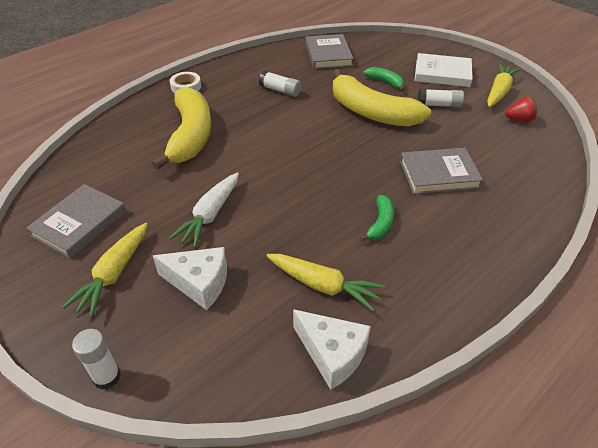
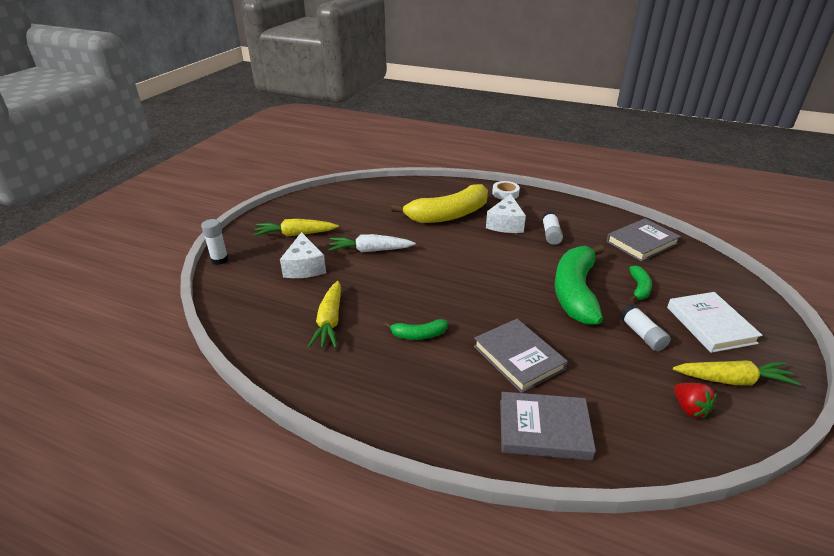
camera: 65 degrees right, 10 degrees down
(80, 224) = (330, 208): grey book -> grey book (544, 429)
(332, 354) = (267, 343): white cheese -> white cheese (505, 224)
(371, 112) = (575, 292): yellow banana -> green banana

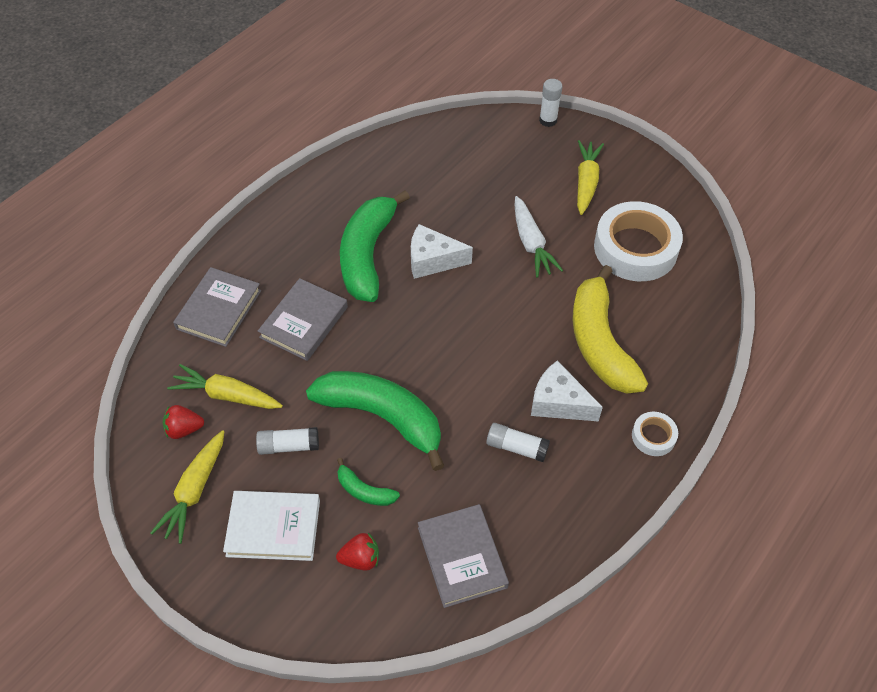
camera: 105 degrees right, 20 degrees up
(304, 267) = (513, 184): white cheese -> white cheese (432, 260)
(329, 321) = (413, 193): yellow carrot -> yellow carrot (227, 395)
(359, 210) = (635, 248): none -> white tape
(370, 250) = (531, 243): white carrot -> white carrot turned 150 degrees clockwise
(419, 335) = (367, 255): green banana -> green banana, size x2.22
(518, 358) = (304, 322): grey book -> grey book turned 45 degrees counterclockwise
(686, 280) = (360, 559): none -> red strawberry

